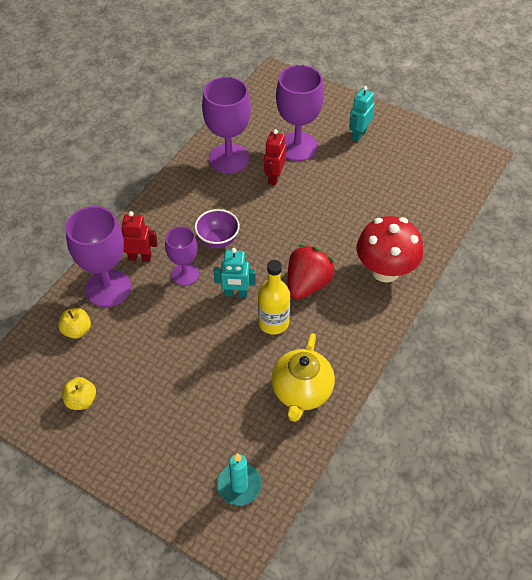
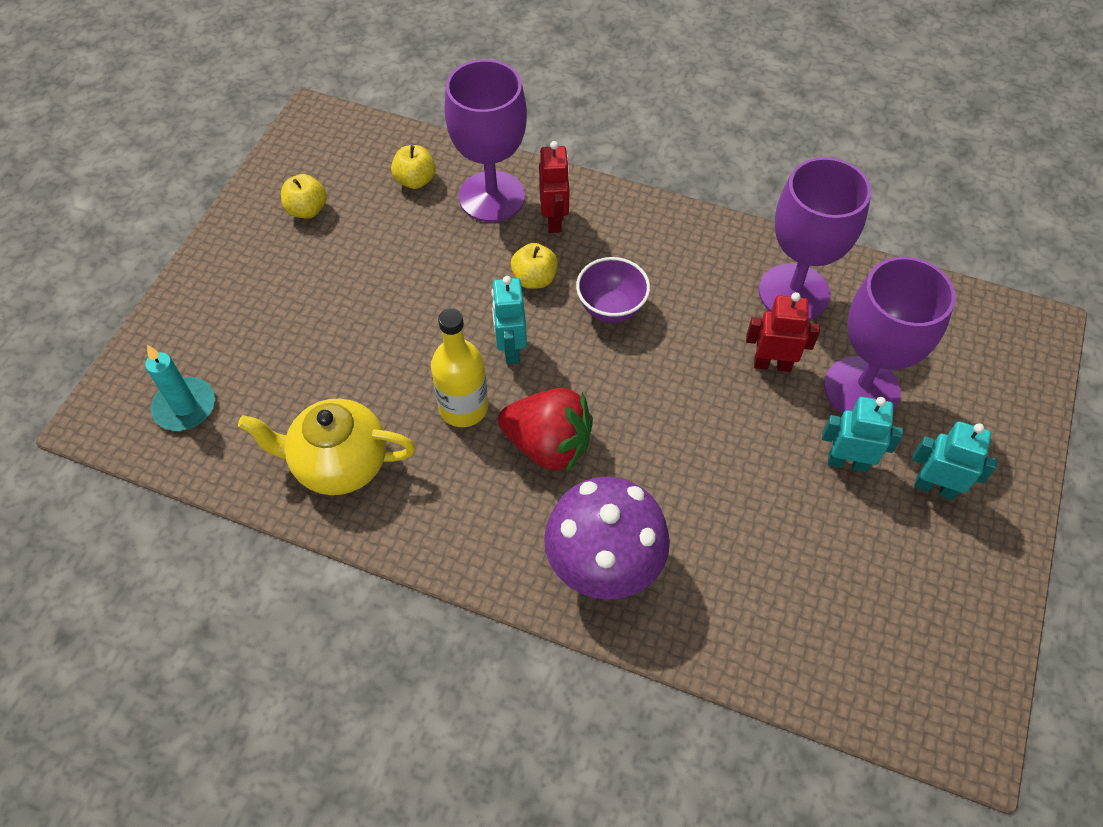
camera: 80 degrees right, 5 degrees up
(185, 274) = (534, 279): purple goblet -> yellow apple
(339, 162) = (847, 462): none -> turquoise robot
(385, 271) = (603, 565): red mushroom -> purple mushroom

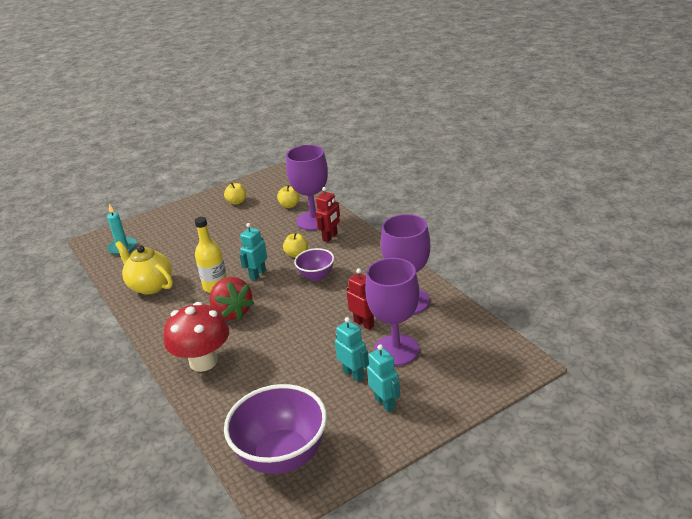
camera: 40 degrees right, 25 degrees down
(603, 565) = (203, 362): purple mushroom -> red mushroom
(893, 658) = (282, 456): none -> purple bowl

